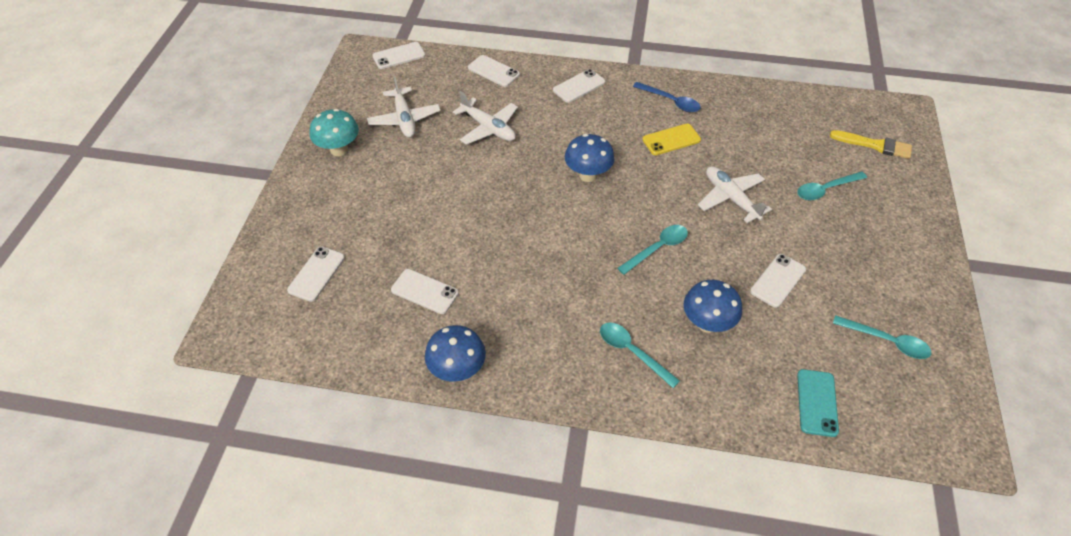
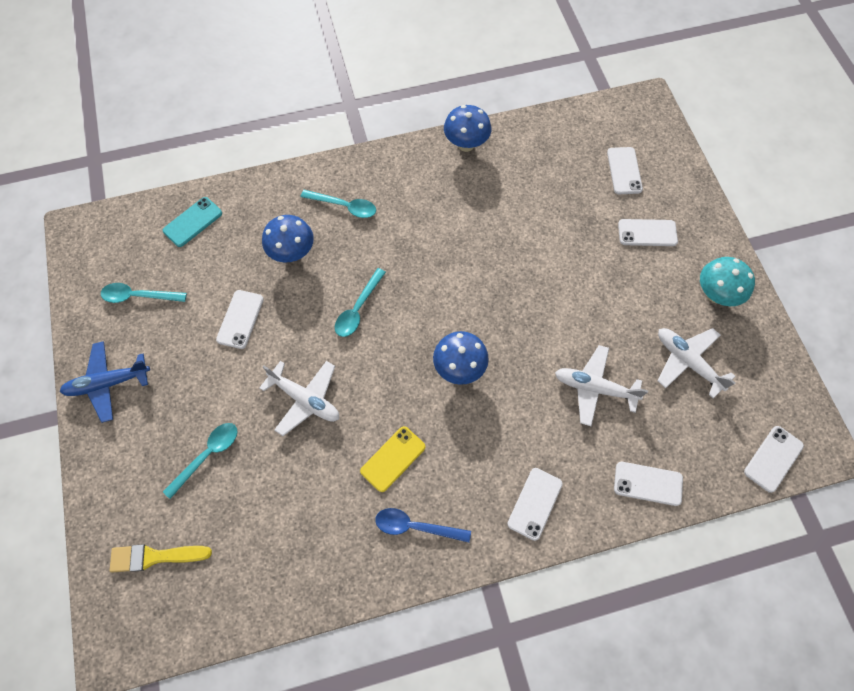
camera: 155 degrees right, 15 degrees up
(425, 291) = (530, 190): white phone -> white phone (647, 233)
(817, 403) = (193, 222): turquoise phone -> turquoise phone turned 60 degrees clockwise
(918, 271) = (108, 383): none -> blue plane

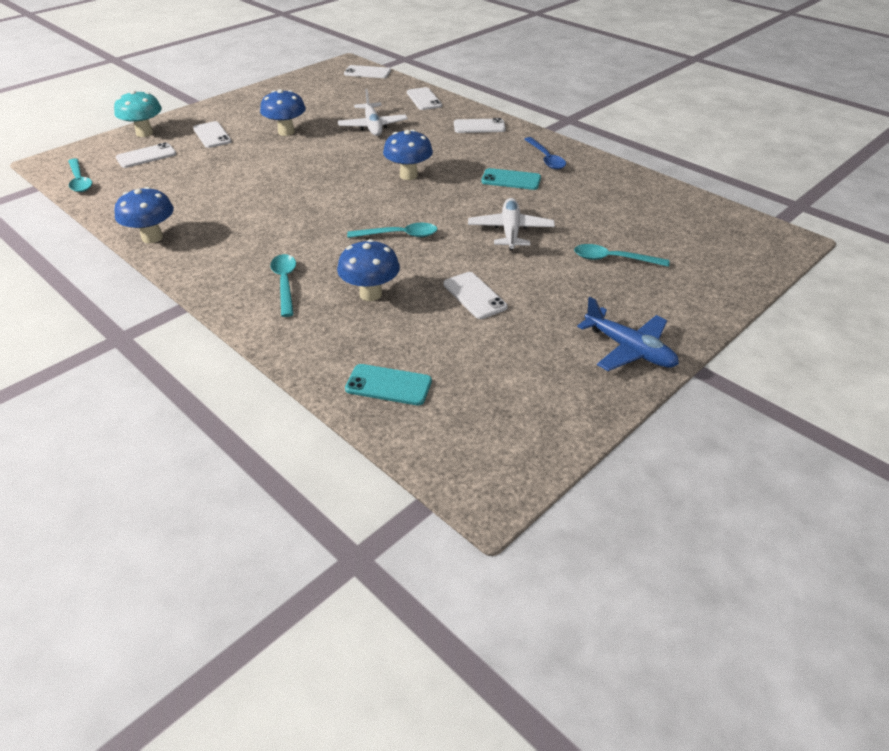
camera: 120 degrees left, 25 degrees down
(138, 296) = (520, 379): turquoise spoon -> turquoise spoon (79, 181)
(155, 556) = (713, 250): yellow brush -> none
(240, 319) = (474, 295): white phone -> white phone turned 75 degrees clockwise
(393, 459) = (511, 180): yellow phone -> turquoise phone
(622, 299) = (286, 132): none -> blue mushroom
(687, 362) = (321, 103): white plane -> none
(715, 294) = (254, 104): turquoise mushroom -> turquoise mushroom (144, 133)

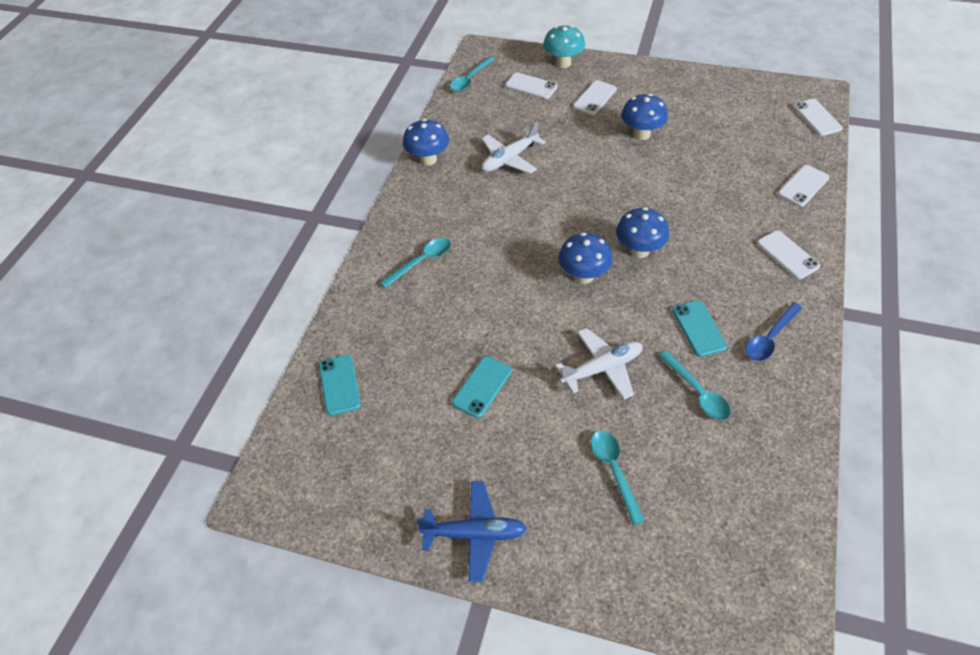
camera: 65 degrees right, 10 degrees up
(370, 294) = (440, 318): blue mushroom -> blue mushroom (584, 276)
(373, 126) = (707, 180): white plane -> white plane (509, 159)
(399, 235) = (535, 294): turquoise spoon -> turquoise spoon (697, 392)
(474, 295) = (482, 387): white phone -> turquoise phone
(629, 349) = (475, 534): blue plane -> blue plane turned 105 degrees counterclockwise

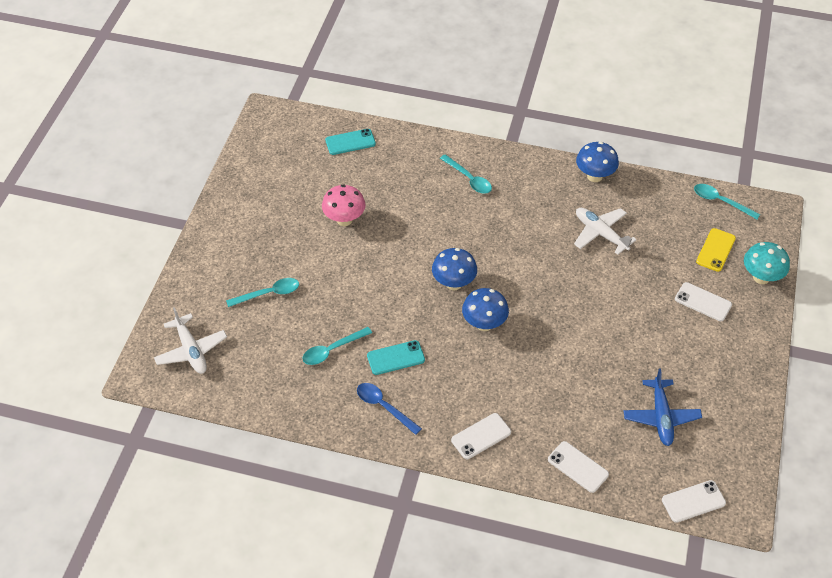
camera: 85 degrees right, 0 degrees up
(475, 534) = (230, 219): blue plane -> blue plane (661, 417)
(482, 387) = (344, 220): turquoise phone -> pink mushroom
(531, 86) = (715, 250): white phone -> yellow phone
(602, 368) = (357, 291): white plane -> white plane (191, 350)
(642, 134) = (647, 338): blue mushroom -> none

